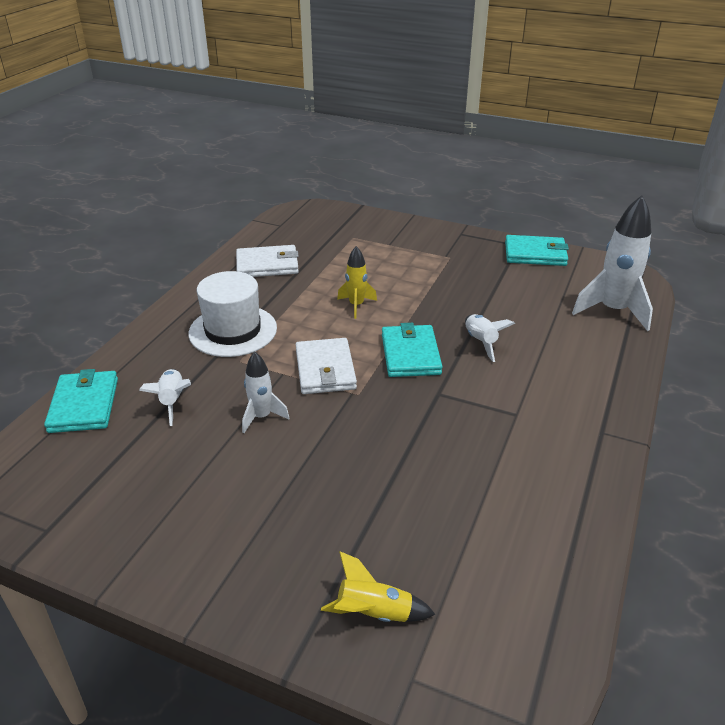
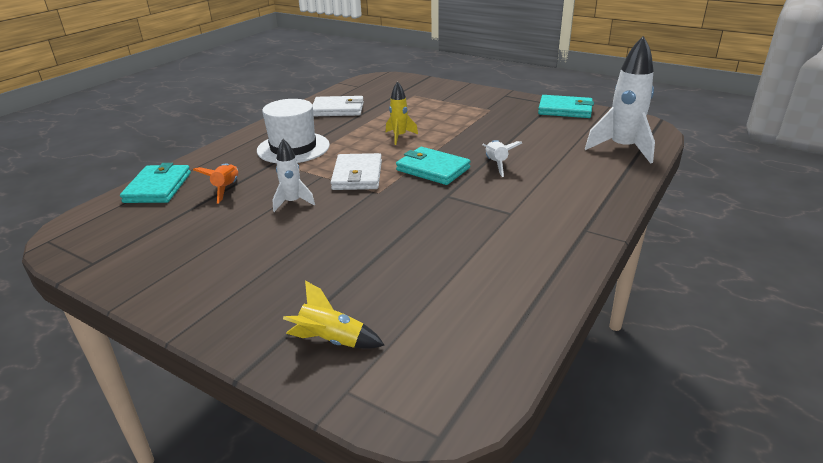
camera: 10 degrees right, 5 degrees down
(172, 401) = (226, 189): white rocket -> orange rocket
(410, 354) = (433, 169): turquoise wallet -> turquoise wallet turned 60 degrees counterclockwise

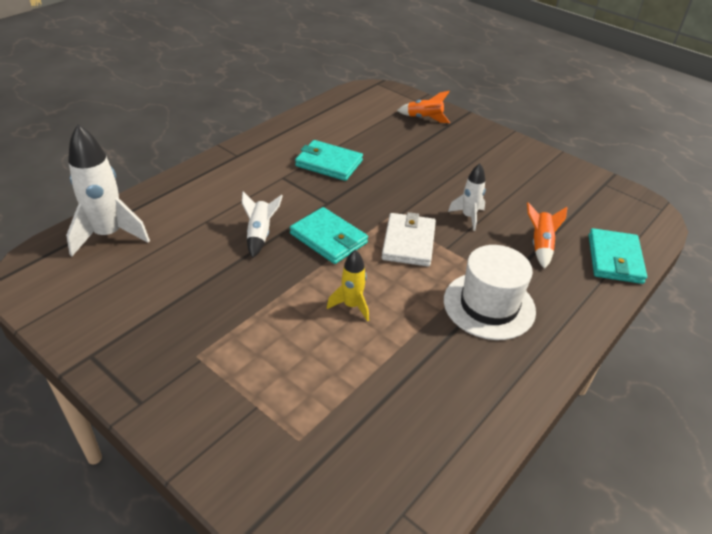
camera: 175 degrees left, 10 degrees up
(332, 341) = (424, 118): yellow rocket -> orange rocket
(338, 109) = (439, 406): white wallet -> none
(565, 110) = (89, 331): turquoise wallet -> turquoise wallet (329, 163)

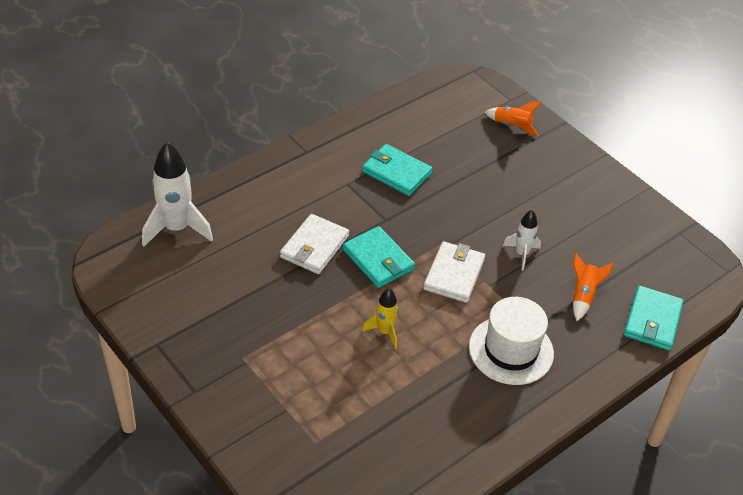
camera: 10 degrees right, 5 degrees up
(260, 234) = (314, 247): white rocket -> white wallet

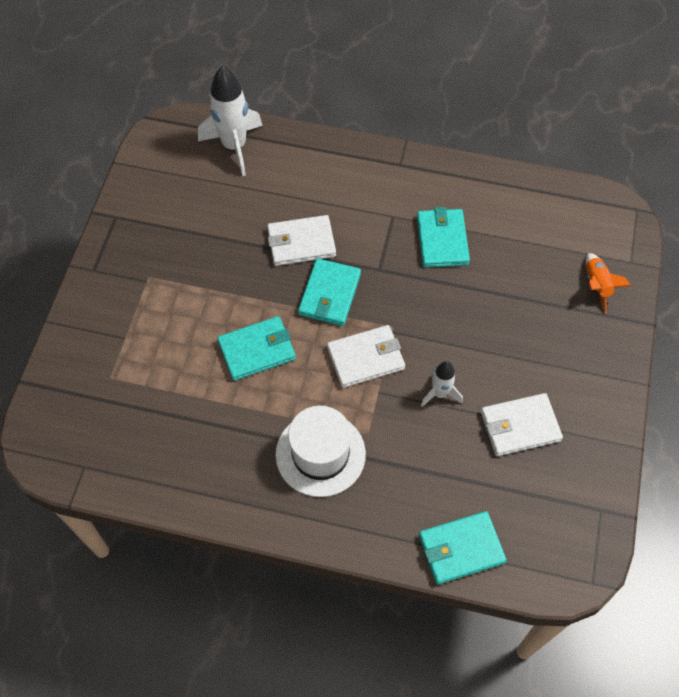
camera: 55 degrees right, 15 degrees up
(384, 332) = (257, 350): yellow rocket -> turquoise wallet
(583, 295) = (437, 473): orange rocket -> none
(584, 231) = (520, 426): none -> white wallet

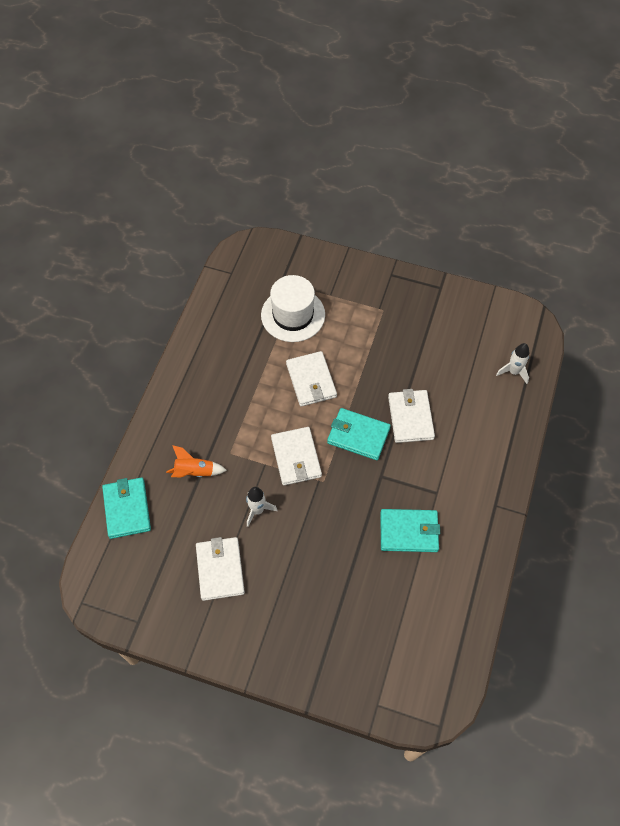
camera: 95 degrees right, 0 degrees up
(234, 146) = (513, 372): white rocket -> white rocket, size x0.55
(257, 350) = (311, 380): turquoise wallet -> white wallet
(320, 454) = (218, 419): white hat -> white hat (293, 315)
(597, 285) = (352, 665): orange rocket -> orange rocket (194, 472)

